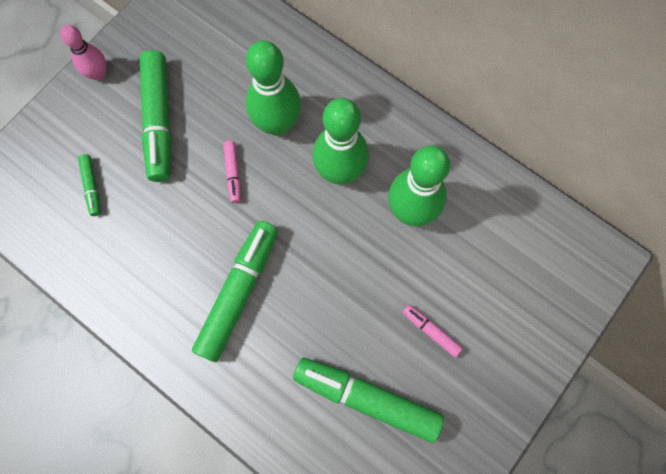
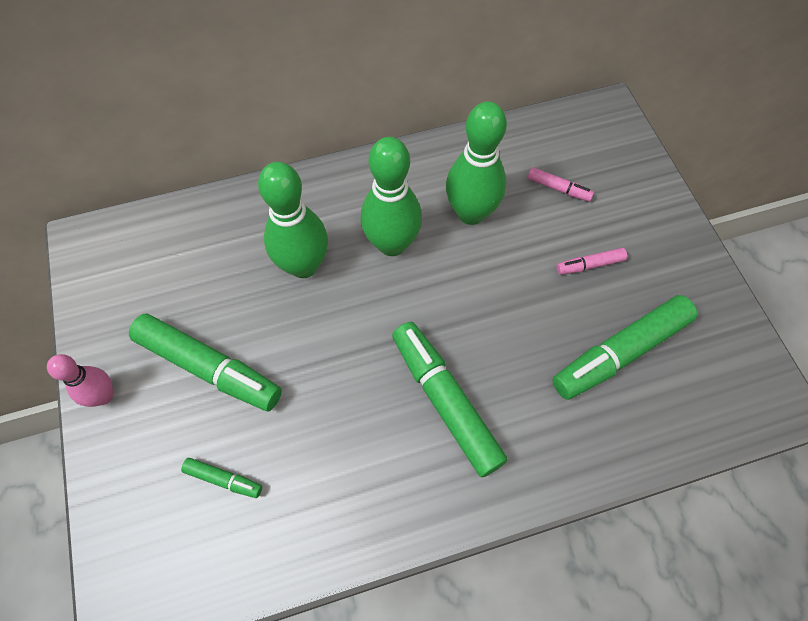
camera: 55 degrees left, 10 degrees down
(233, 174) = (321, 333): pink marker -> pink marker (558, 189)

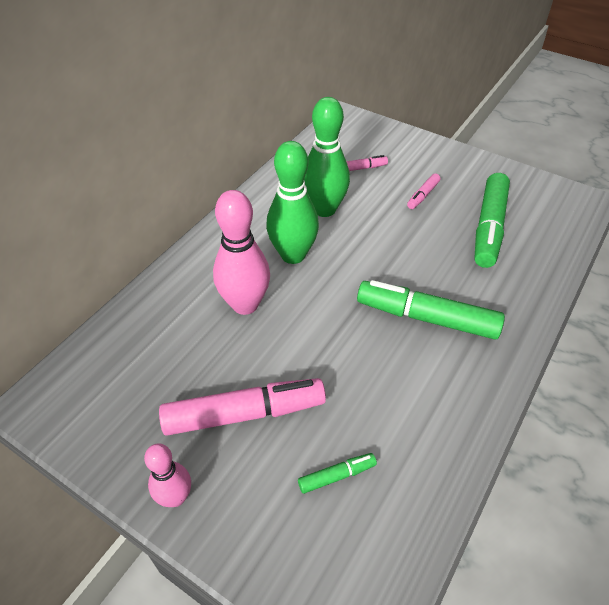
camera: 40 degrees left, 15 degrees down
(209, 368) = (244, 414): green marker -> pink marker
(303, 265) = (245, 304): green bowling pin -> pink bowling pin

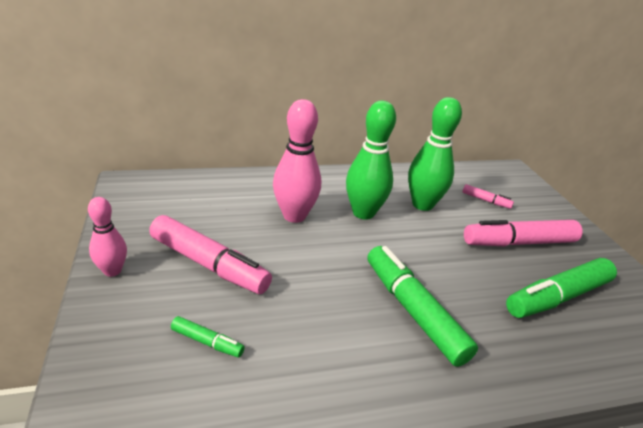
camera: 40 degrees right, 15 degrees down
(422, 195) = (518, 242): pink marker -> pink marker, size x2.15

